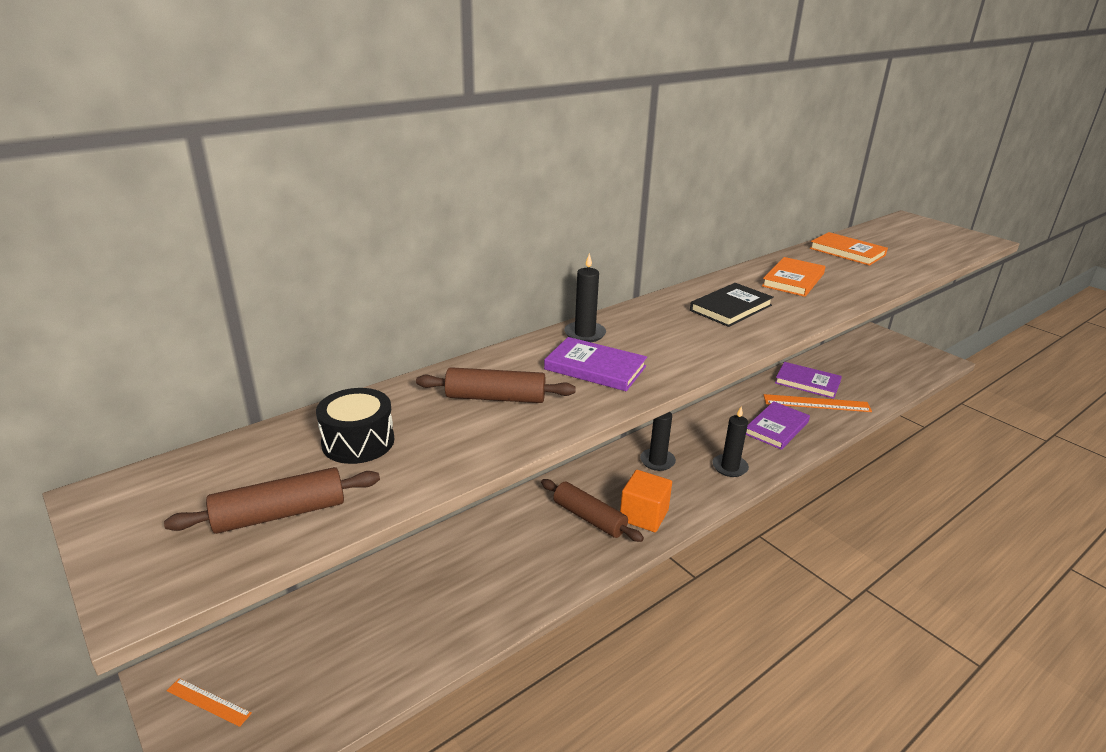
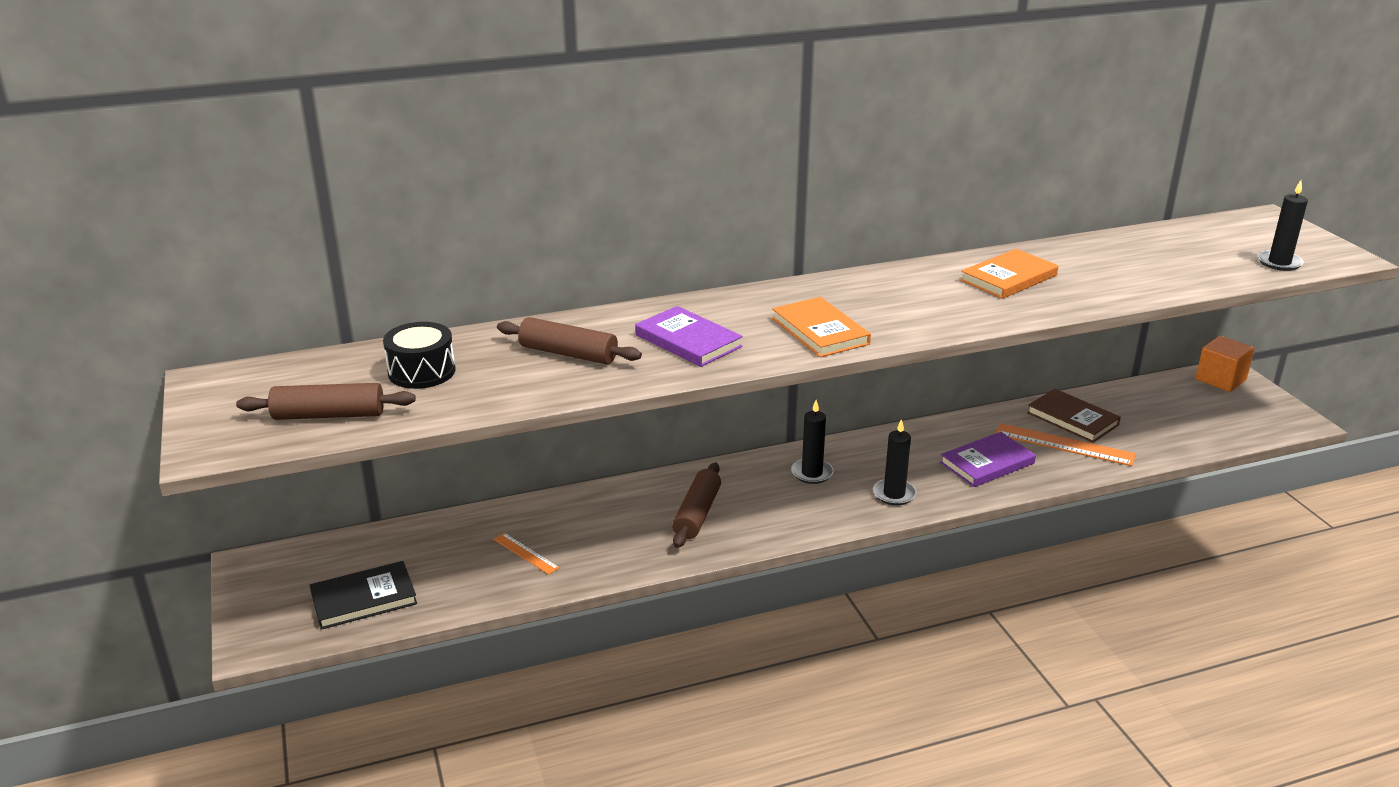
camera: 20 degrees right, 0 degrees up
(208, 702) = (272, 589): orange ruler -> orange ruler (526, 553)
(584, 334) = (706, 306): black candle -> black candle (1279, 263)
(589, 518) = (697, 514): brown rolling pin -> brown rolling pin turned 45 degrees clockwise
(644, 515) = (758, 523): orange cube -> orange cube (1220, 379)
(731, 308) = (896, 300): black book -> black book (364, 599)
(807, 382) = (1072, 419): purple book -> brown book
(847, 252) = (1122, 252): orange book -> orange book (820, 331)

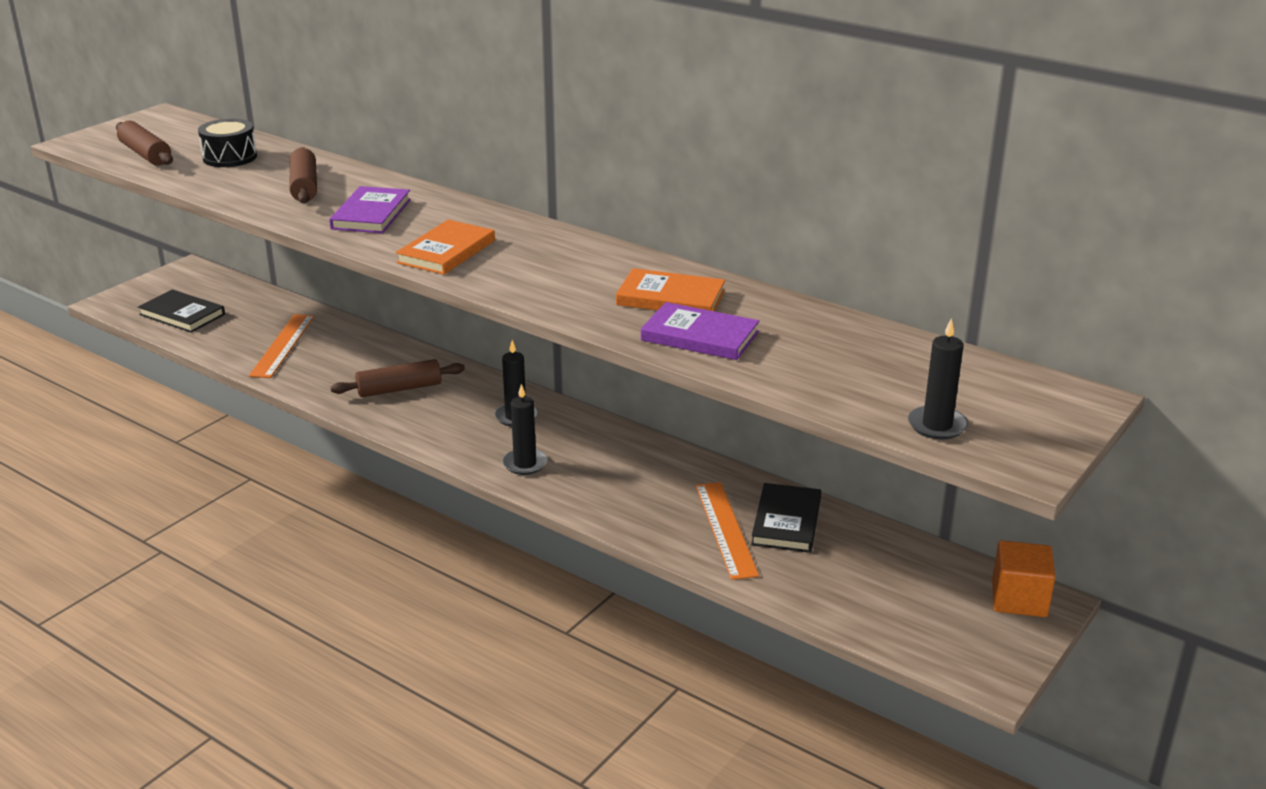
camera: 55 degrees right, 0 degrees up
(526, 553) = (282, 345): orange ruler -> orange ruler, size x1.83
(987, 463) = (635, 495): purple book -> purple book (700, 336)
(1072, 419) = (786, 522): brown book -> black book

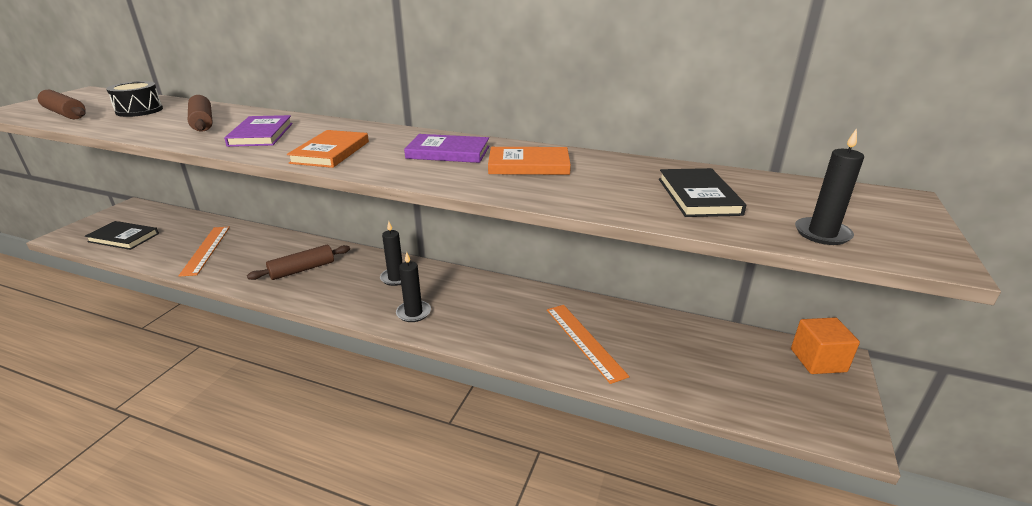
camera: 15 degrees left, 0 degrees up
(700, 336) = (571, 189): purple book -> purple book (448, 152)
(786, 522) = (624, 327): black book -> black book (698, 196)

